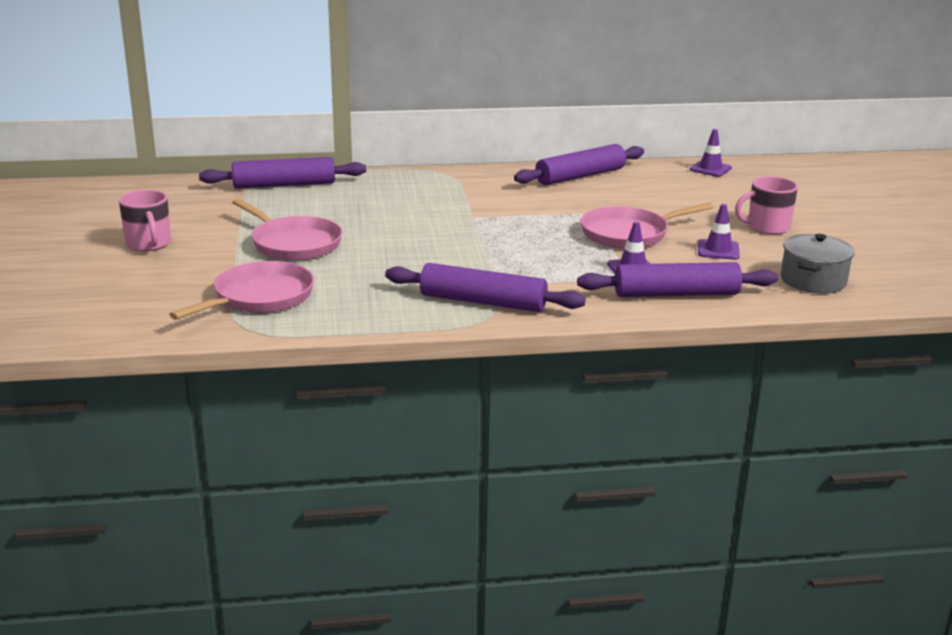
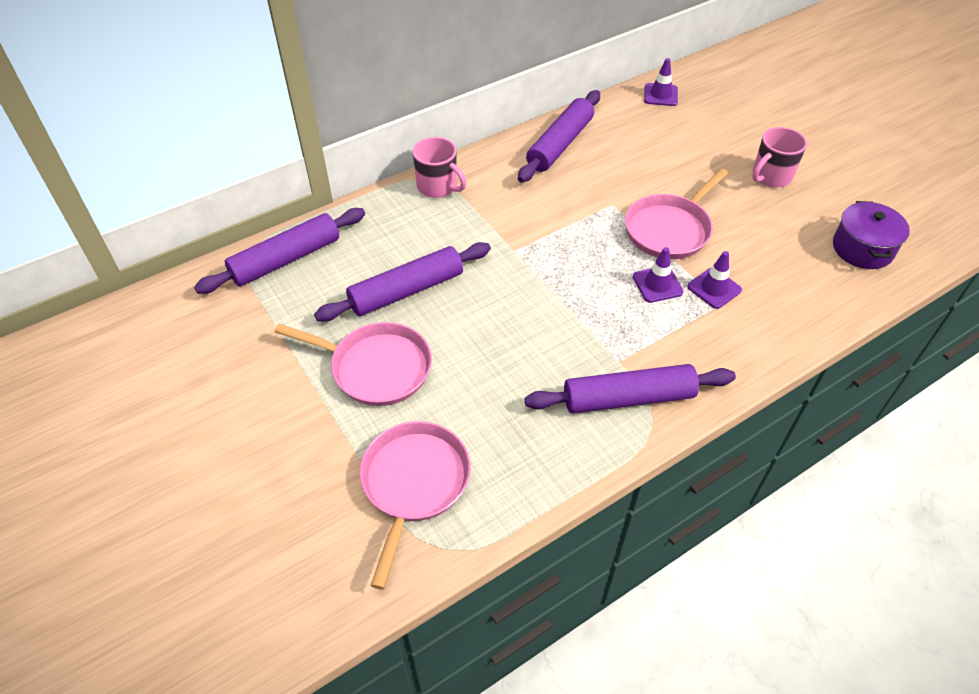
camera: 25 degrees left, 25 degrees up
(149, 244) = (221, 431): pink mug -> pink mug (438, 187)
(676, 294) = (776, 315): purple rolling pin -> purple rolling pin (406, 291)
(718, 250) = (759, 228): purple traffic cone -> purple traffic cone (657, 284)
(813, 280) = (862, 248): grey pot -> purple pot

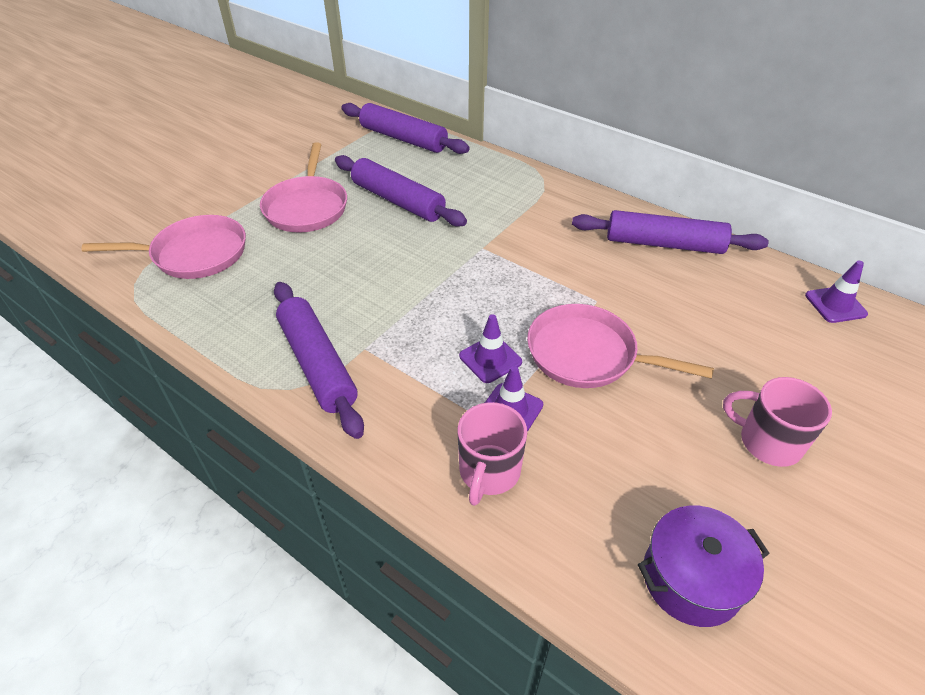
camera: 70 degrees right, 5 degrees down
(438, 187) = (538, 185): pink mug -> pink mug (489, 472)

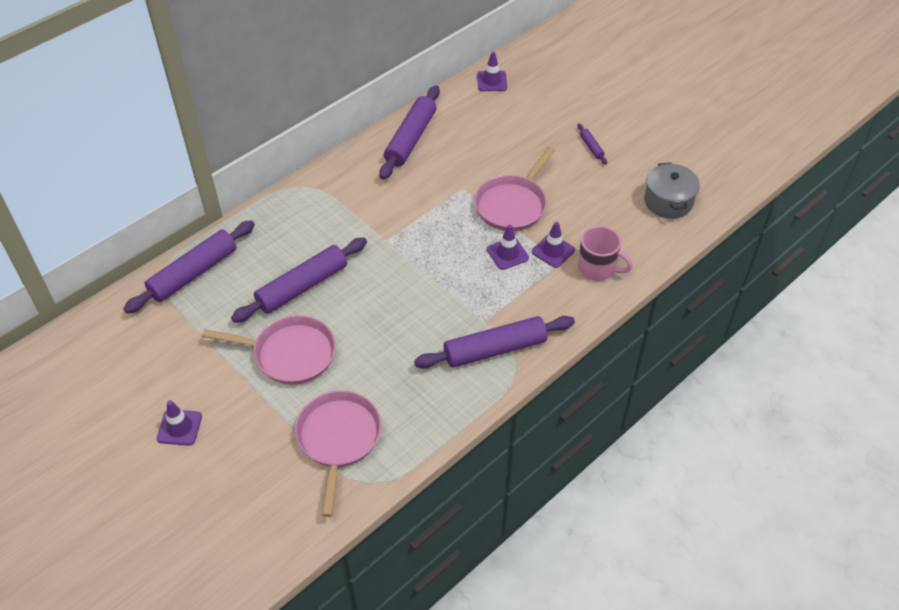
camera: 80 degrees left, 5 degrees up
(223, 162) = (179, 427): none -> purple traffic cone
(691, 578) = (668, 201): purple pot -> grey pot
(768, 441) = (591, 147): pink mug -> purple rolling pin

